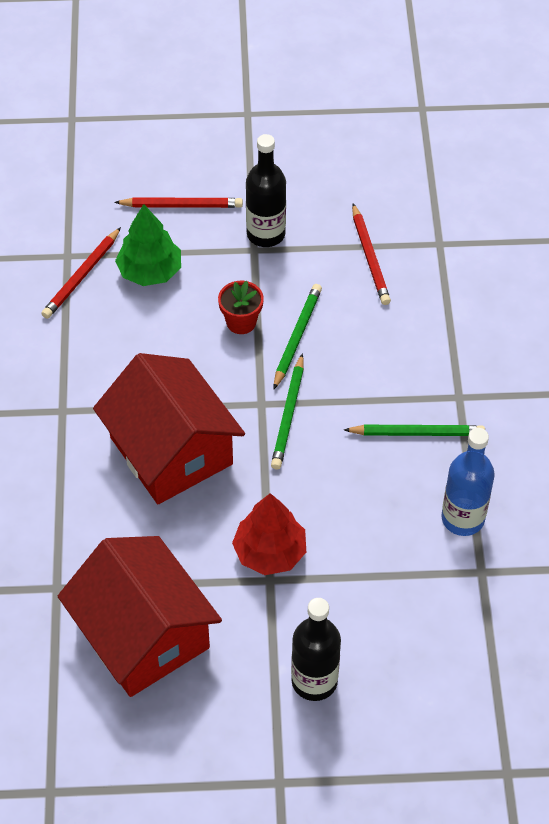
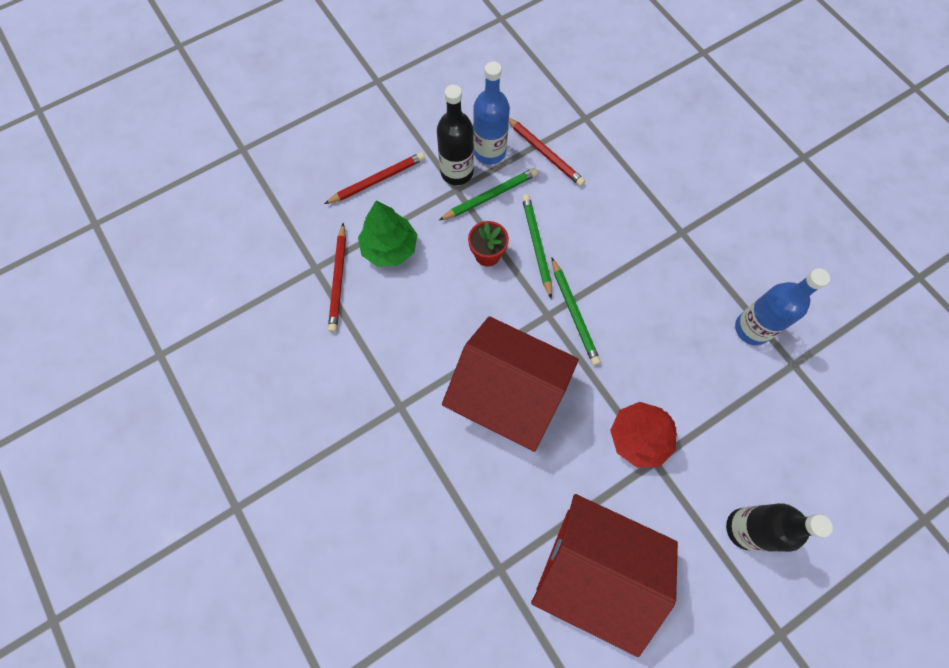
camera: 30 degrees left, 15 degrees up
(313, 230) = (489, 152): none -> blue bottle
(417, 433) = (674, 277): green pencil -> green pencil (490, 196)

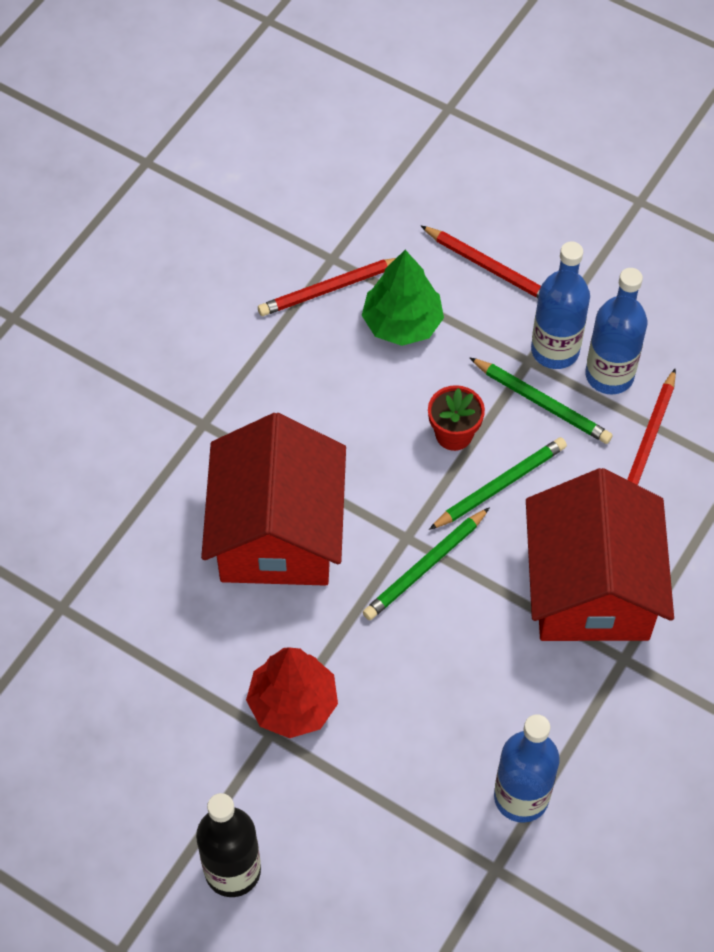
camera: 65 degrees right, 10 degrees down
(457, 172) = (555, 350): black bottle -> blue bottle
(594, 569) = (105, 710): red house -> red house (591, 588)

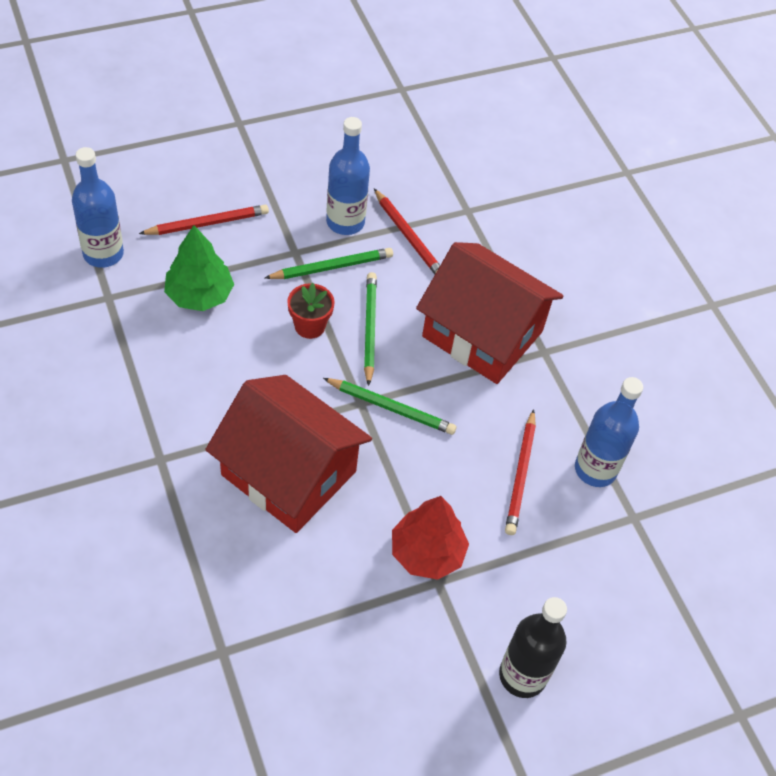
camera: 60 degrees left, 5 degrees down
(329, 289) = (131, 315): red pencil -> red pencil (520, 475)
(425, 567) = (391, 408): green pencil -> green pencil turned 60 degrees counterclockwise
(555, 350) = (301, 234): blue bottle -> blue bottle (103, 254)

